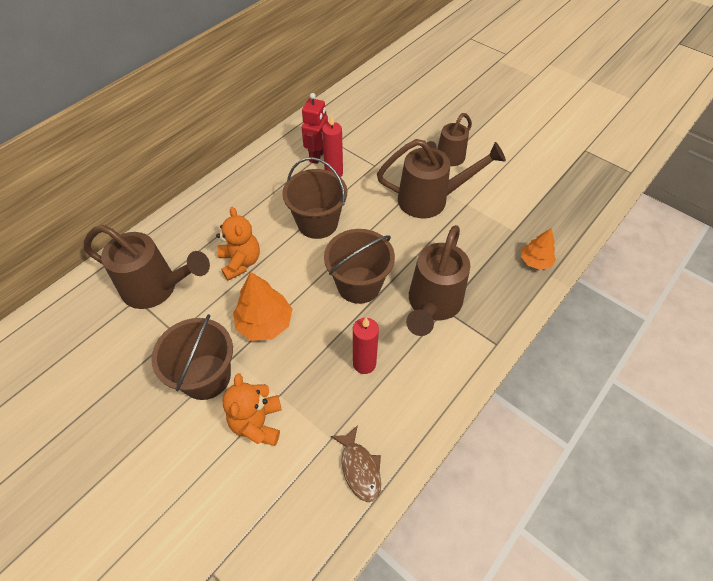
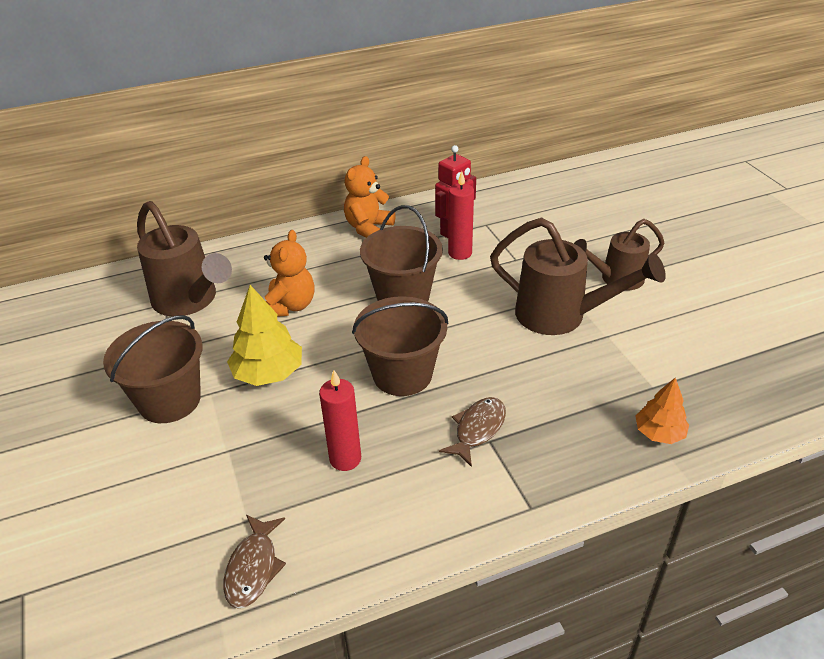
camera: 30 degrees right, 15 degrees down
(257, 423) = (183, 467): orange teddy bear -> orange teddy bear (368, 228)
(265, 323) = (268, 373): orange tree -> yellow tree
(432, 305) = (477, 429): brown watering can -> brown fish

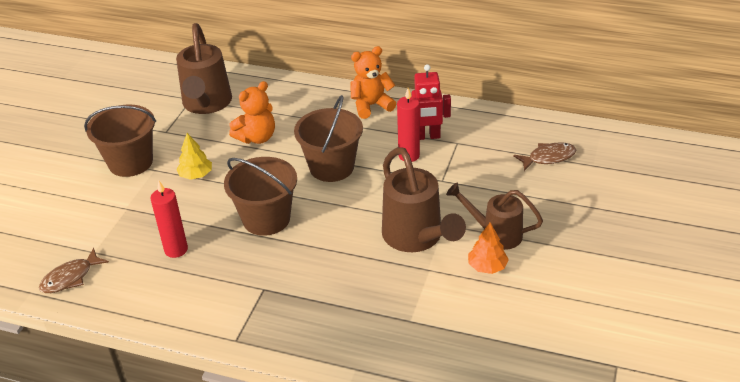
camera: 40 degrees right, 0 degrees up
(268, 373) = (196, 175): yellow tree -> yellow tree, size x0.63
(477, 429) = (265, 278): brown fish -> brown fish (548, 157)
(659, 433) = (370, 350): orange tree -> orange tree (487, 266)

